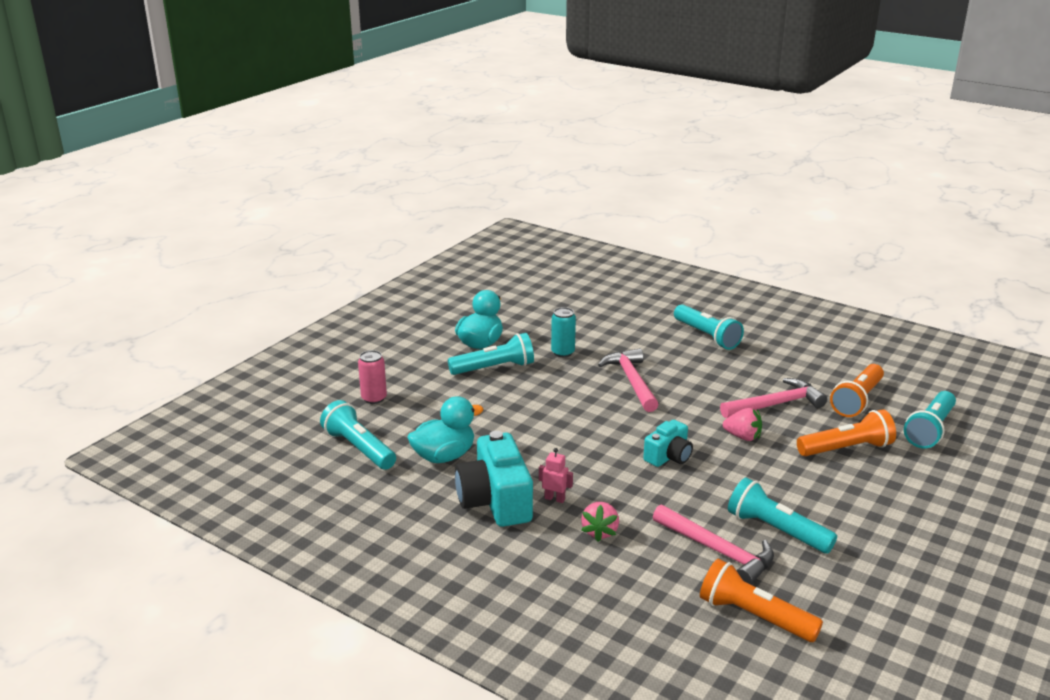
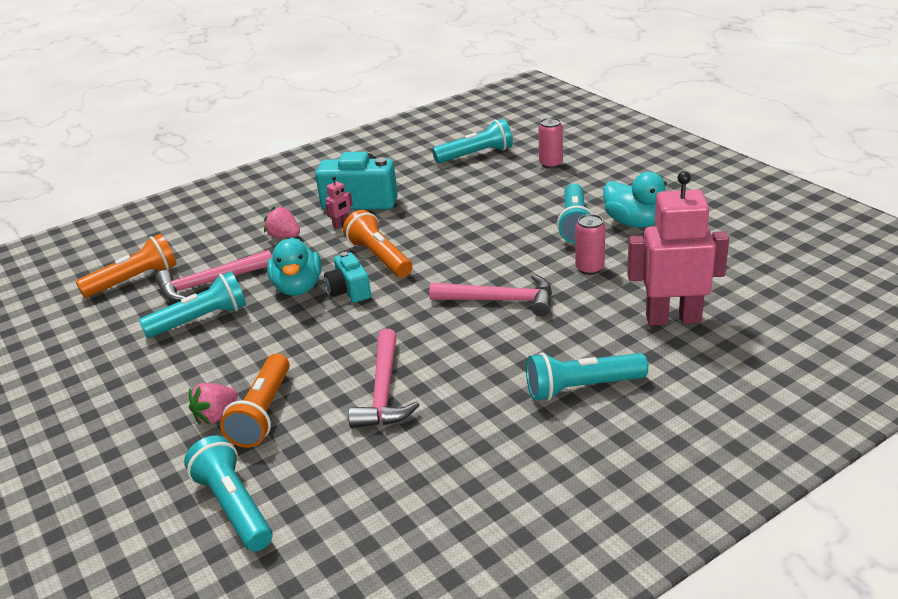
camera: 115 degrees right, 5 degrees up
(444, 456) = (438, 186): turquoise duck -> turquoise duck (298, 287)
(563, 352) = (589, 268): turquoise can -> pink can
(608, 316) = (673, 318): none -> pink robot
(743, 437) = (343, 345): pink strawberry -> pink strawberry (216, 416)
(857, 400) = (342, 467): orange flashlight -> orange flashlight (379, 257)

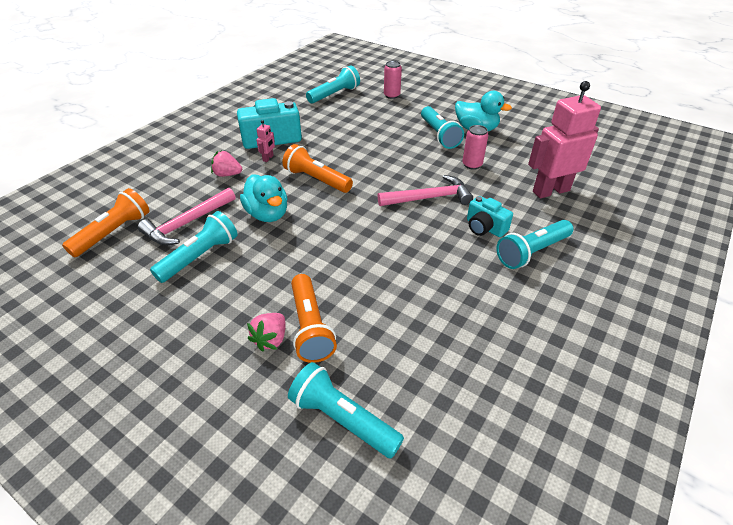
camera: 25 degrees left, 10 degrees up
(349, 291) = (311, 210): turquoise camera -> turquoise camera (484, 227)
(384, 391) = (395, 285): pink hammer -> none

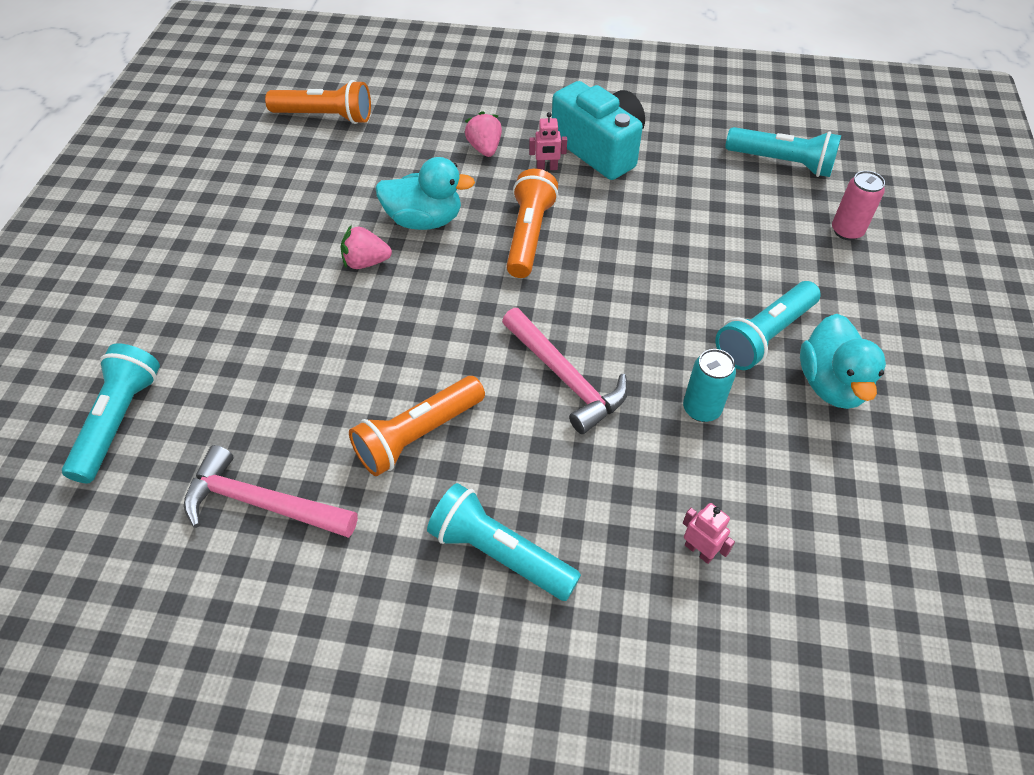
camera: 65 degrees right, 10 degrees up
(187, 223) = (369, 162): pink hammer -> pink hammer (262, 503)
(200, 257) = (317, 199): turquoise flashlight -> none
(267, 214) = (424, 220): turquoise duck -> turquoise duck turned 120 degrees counterclockwise
(271, 339) = (212, 315): pink strawberry -> pink strawberry (366, 262)
(310, 327) = (242, 341): orange flashlight -> orange flashlight (418, 435)
(472, 165) = (701, 409): pink can -> turquoise can
(484, 227) = (529, 472): turquoise camera -> none
(550, 191) = (699, 550): pink robot -> pink robot, size x0.40

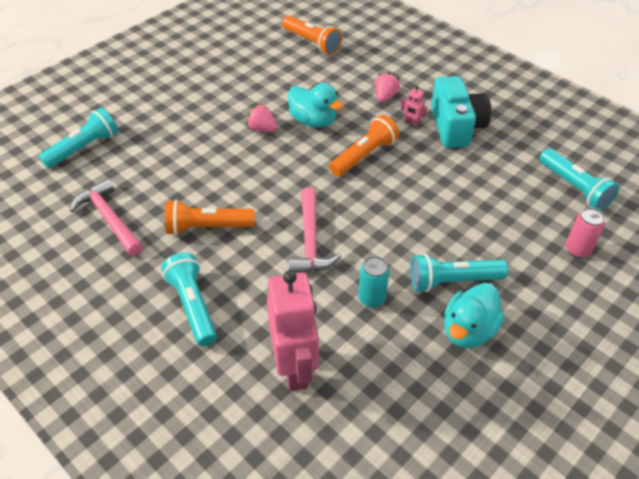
camera: 35 degrees right, 5 degrees down
(699, 550) = (295, 368): pink robot -> pink robot, size x2.50

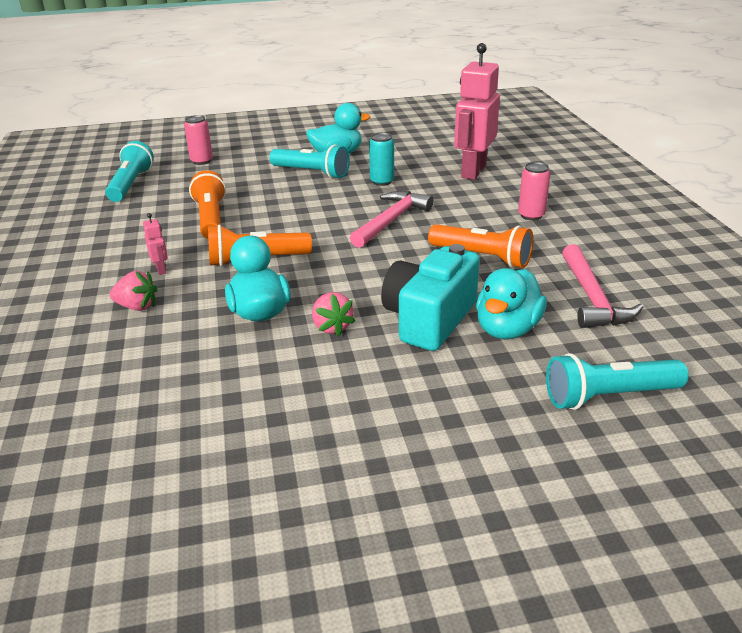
camera: 145 degrees left, 15 degrees down
(157, 169) = (507, 329): none -> turquoise duck
(193, 306) = (531, 215): turquoise flashlight -> pink can
(312, 42) = (88, 437): orange flashlight -> orange flashlight (211, 218)
(385, 97) = (137, 306): pink strawberry -> pink strawberry turned 135 degrees counterclockwise
(456, 126) = (126, 251): turquoise camera -> turquoise camera (429, 319)

